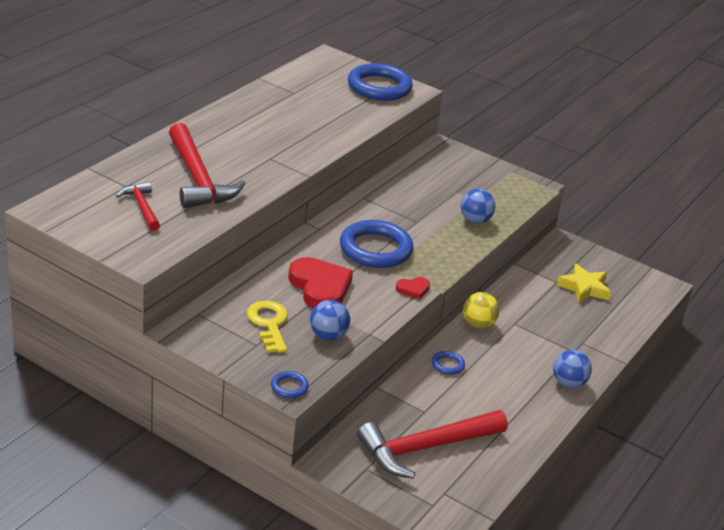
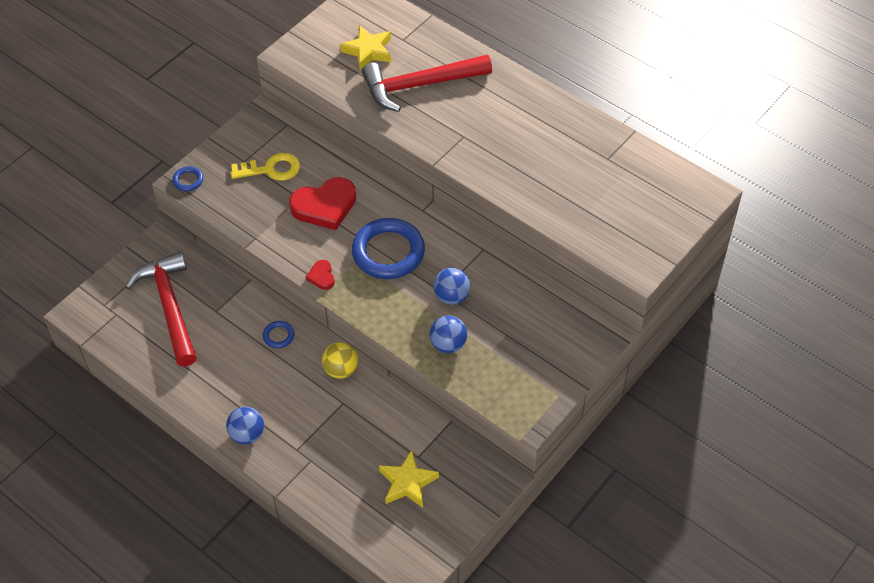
camera: 100 degrees right, 20 degrees up
(142, 207) = (368, 51): red hammer -> yellow star
(328, 335) = (253, 208): blue ball -> blue ball (451, 296)
(379, 87) = (639, 235): blue ring -> none

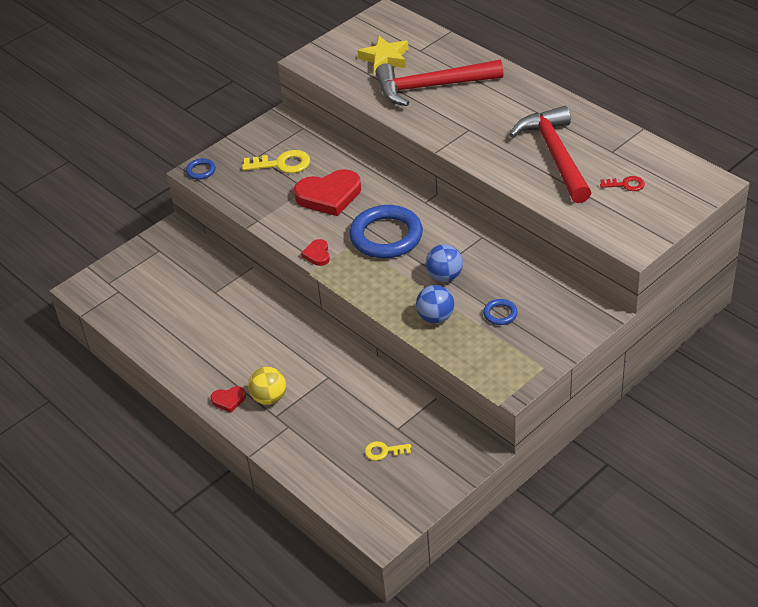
camera: 10 degrees right, 10 degrees down
(170, 307) = (171, 287): red hammer -> red hammer (555, 155)
(247, 434) = (229, 400): blue ball -> red heart
(278, 336) = (273, 316): blue ring -> blue ring (500, 314)
(341, 370) = (330, 348): yellow ball -> yellow ball (269, 398)
(407, 483) = (384, 451): yellow star -> yellow key
(625, 198) = (626, 185): none -> red key

